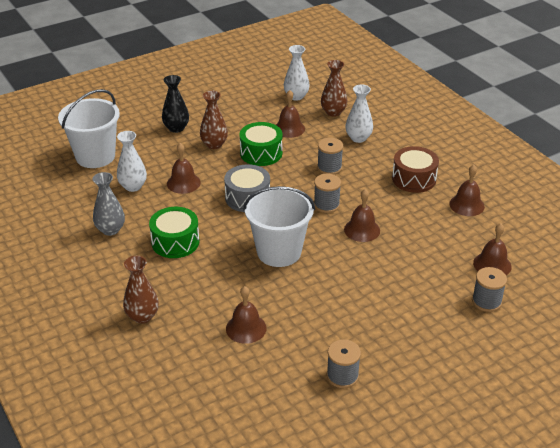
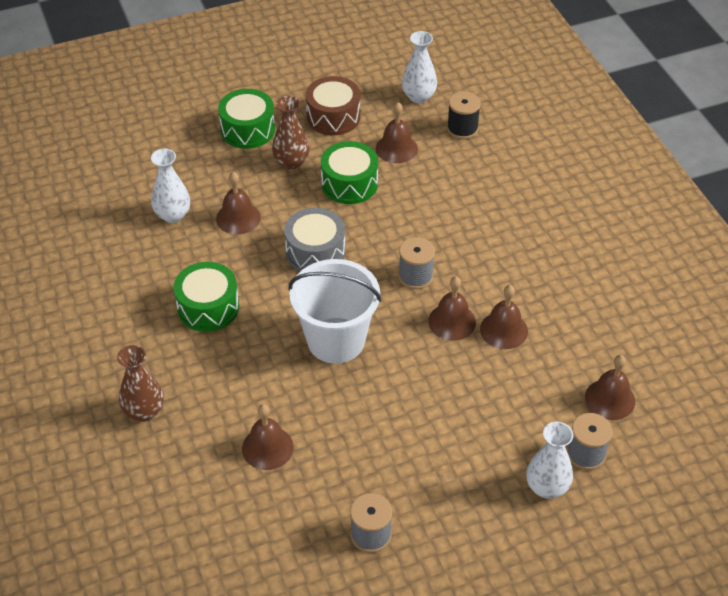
camera: 10 degrees right, 10 degrees up
(95, 156) = (135, 162): white bucket -> none
(110, 230) = (131, 278): grey vase -> none
(176, 128) = (248, 130): black vase -> green drum
(329, 167) = (434, 218): grey spool -> none
(333, 112) = (462, 129): brown vase -> black spool
(358, 138) = (485, 175): white vase -> white vase (546, 487)
(414, 179) = (542, 250): brown drum -> brown drum (333, 117)
(466, 205) = (602, 301): brown bell -> brown bell (503, 330)

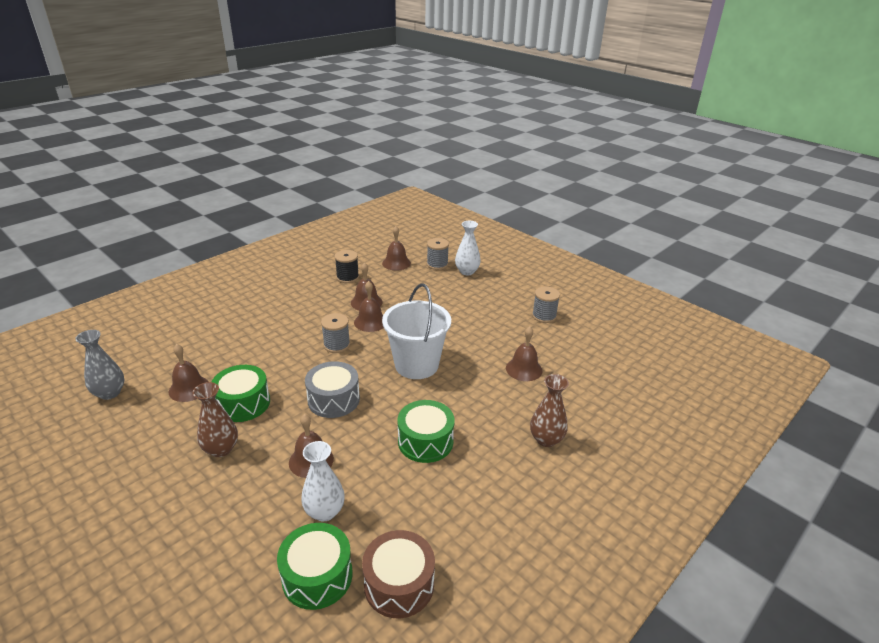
camera: 115 degrees left, 15 degrees down
(248, 130) = (173, 500): green drum -> green drum (317, 576)
(333, 117) = (145, 440): brown drum -> brown drum (399, 584)
(418, 96) = (109, 393): white vase -> grey vase
(462, 129) = (156, 359): black spool -> black spool (347, 277)

